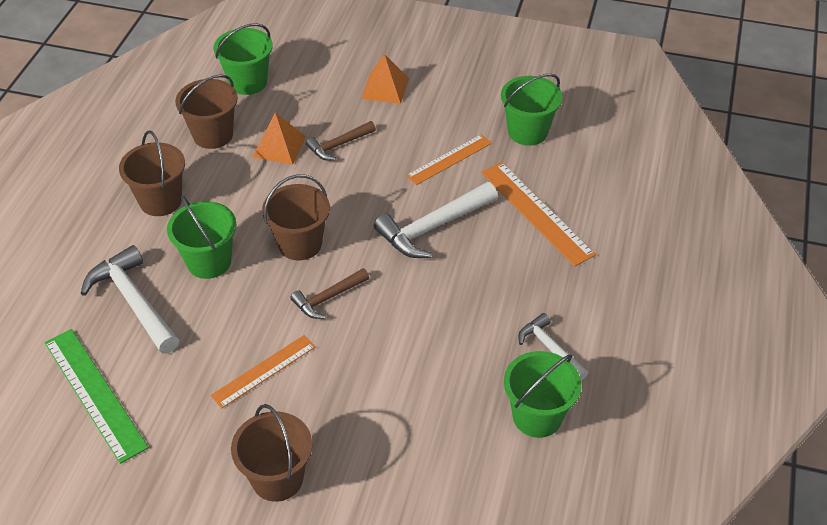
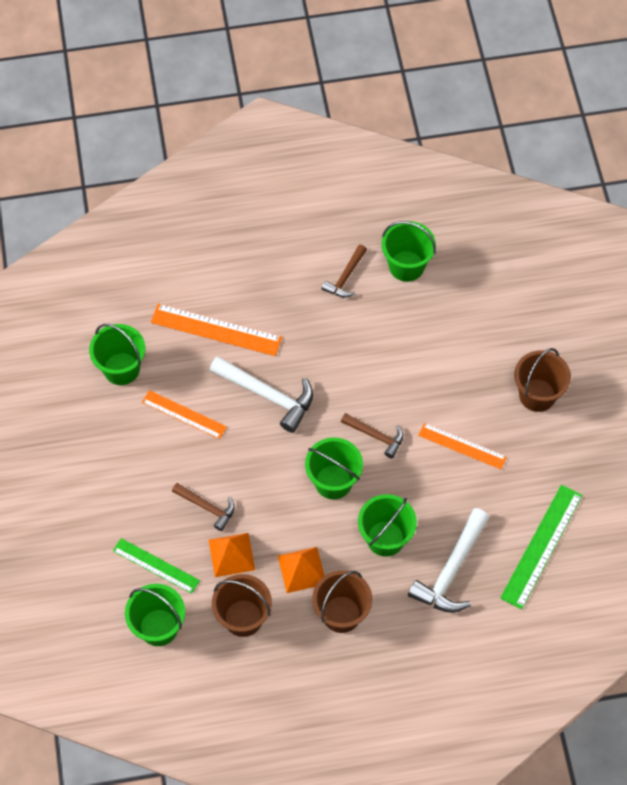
camera: 115 degrees left, 15 degrees up
(300, 244) = (333, 482): brown bucket -> green bucket
(306, 97) = (156, 565): none -> green ruler
(385, 88) = (114, 504): orange pyramid -> orange pyramid (302, 569)
(536, 213) = (216, 330): orange ruler -> orange ruler turned 75 degrees clockwise
(550, 348) = (346, 277): white hammer -> brown hammer

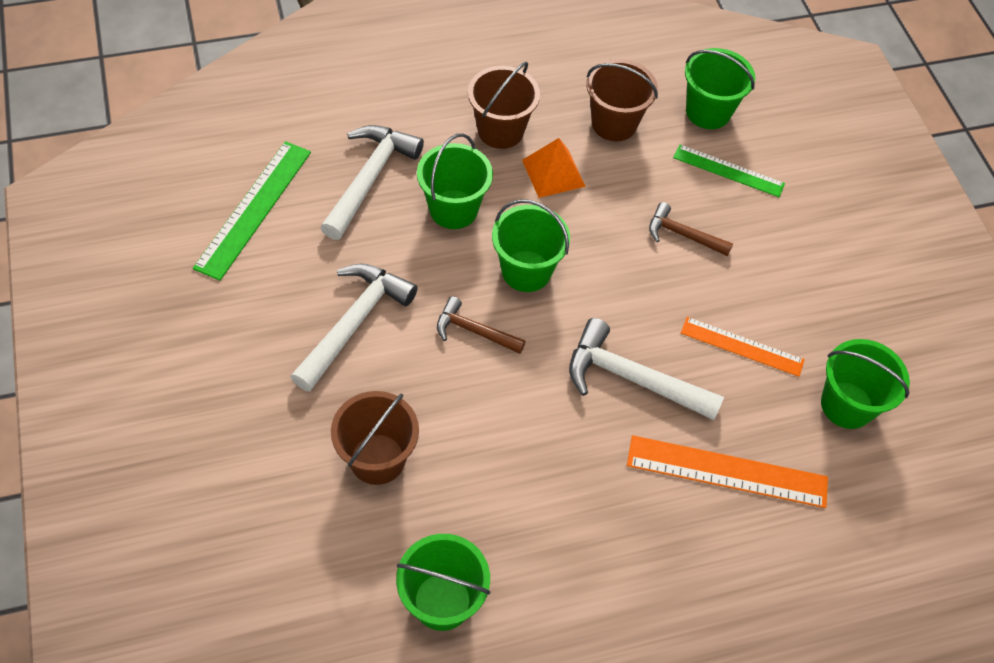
camera: 170 degrees right, 5 degrees down
(231, 554) = (641, 185): orange pyramid -> none
(346, 277) = (540, 574): brown hammer -> none
(462, 446) = (354, 323): orange ruler -> white hammer
(537, 395) = (241, 399): brown bucket -> brown bucket (377, 459)

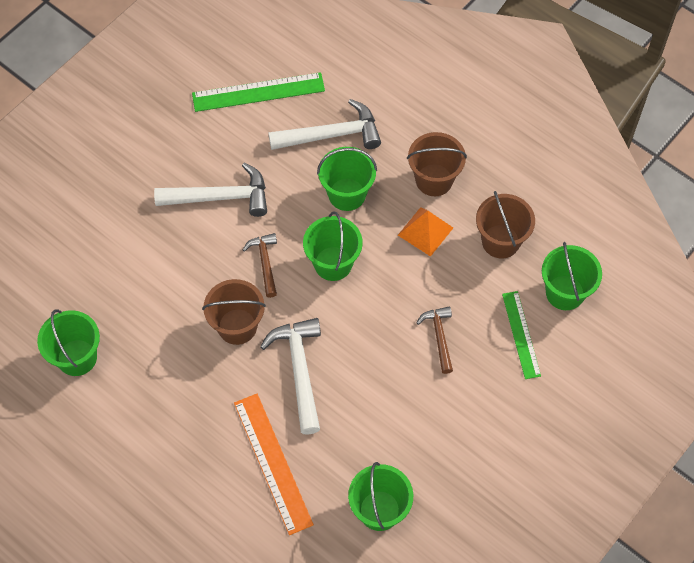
camera: 60 degrees right, 5 degrees up
(377, 459) = (140, 268): brown bucket -> brown bucket (237, 326)
(742, 346) = (375, 422): orange ruler -> none

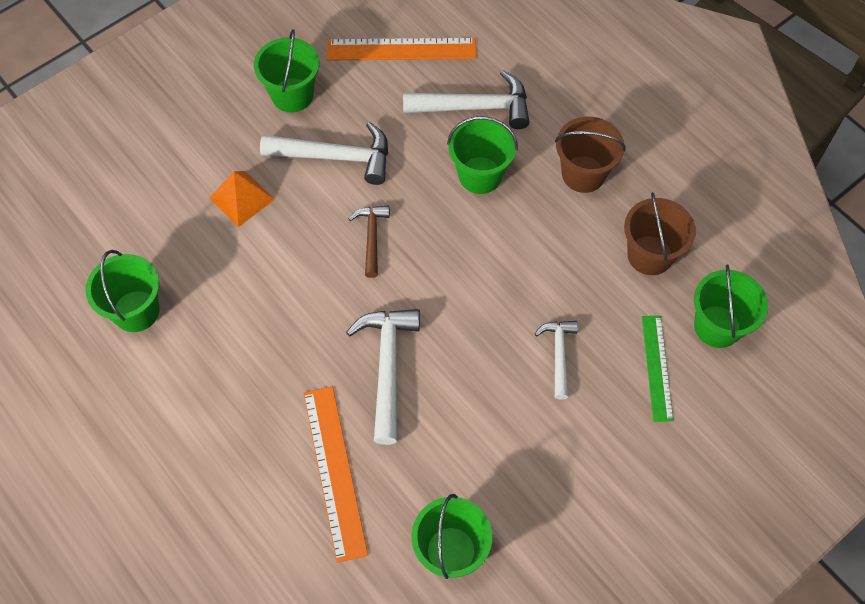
camera: 10 degrees right, 0 degrees up
(237, 326) = (325, 305): brown bucket -> none
(258, 92) = (401, 50): green ruler -> orange ruler
(333, 263) = (449, 250): green bucket -> green bucket (292, 95)
(425, 231) = (563, 230): orange pyramid -> orange pyramid (241, 198)
(439, 337) = (558, 355): brown hammer -> white hammer

